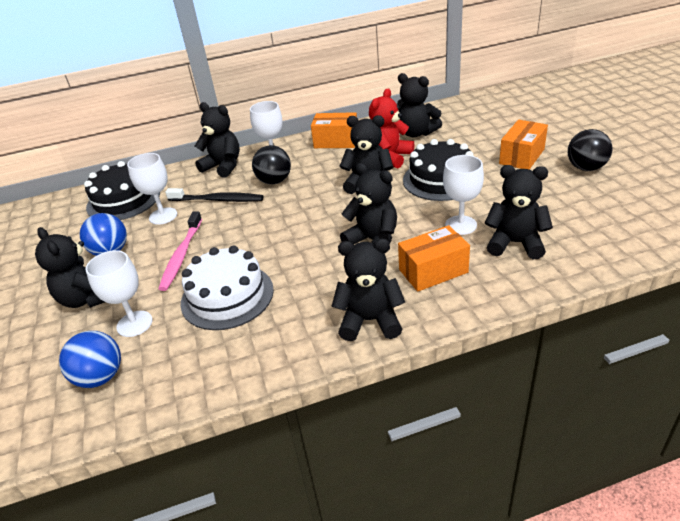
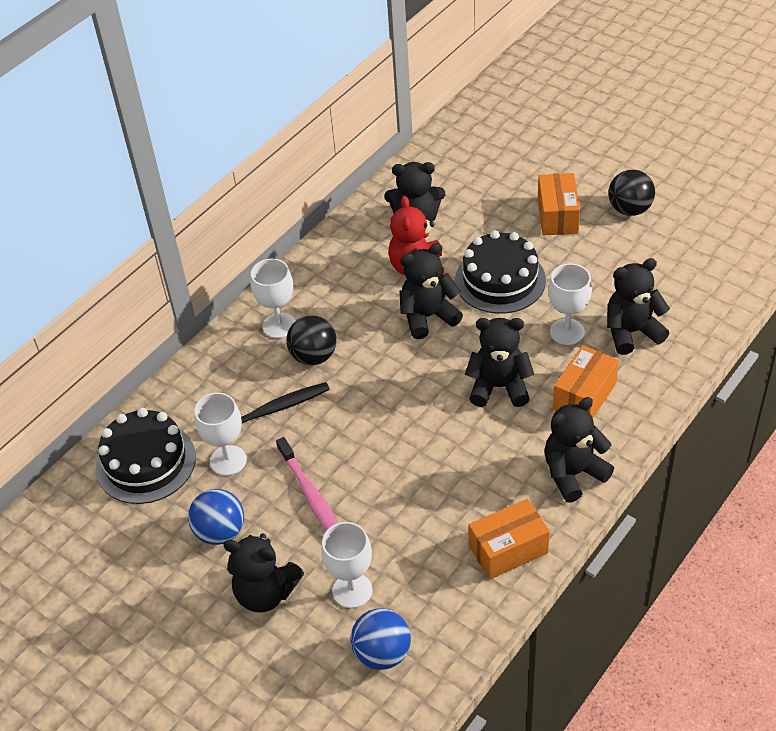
camera: 35 degrees left, 10 degrees up
(223, 166) = (223, 361): black teddy bear -> none
(227, 296) = (415, 516): white cake -> none
(336, 141) = (330, 268): orange box -> orange box (508, 549)

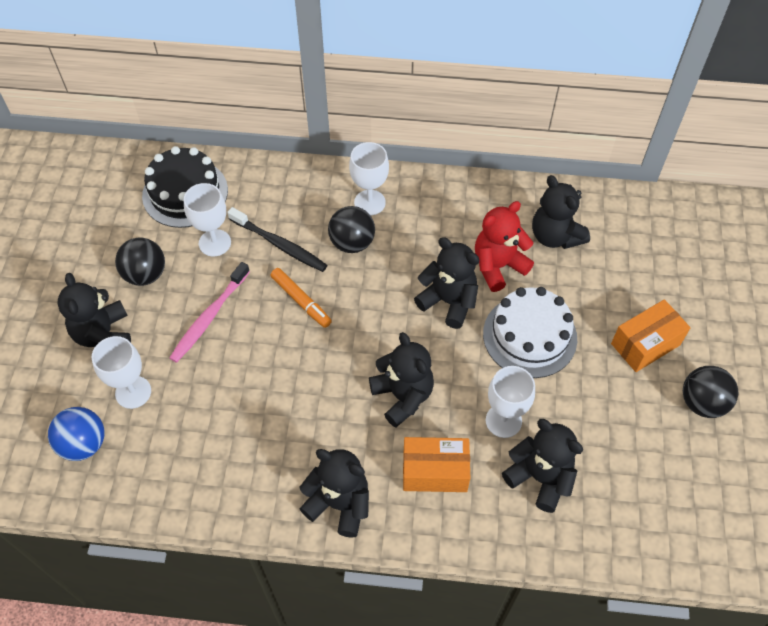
camera: 55 degrees right, 10 degrees up
(220, 532) = (145, 274): blue ball -> black ball
(347, 419) = (301, 300): none -> orange marker
(500, 280) = (529, 336): black cake -> white cake
(508, 549) = (229, 489): orange box -> none

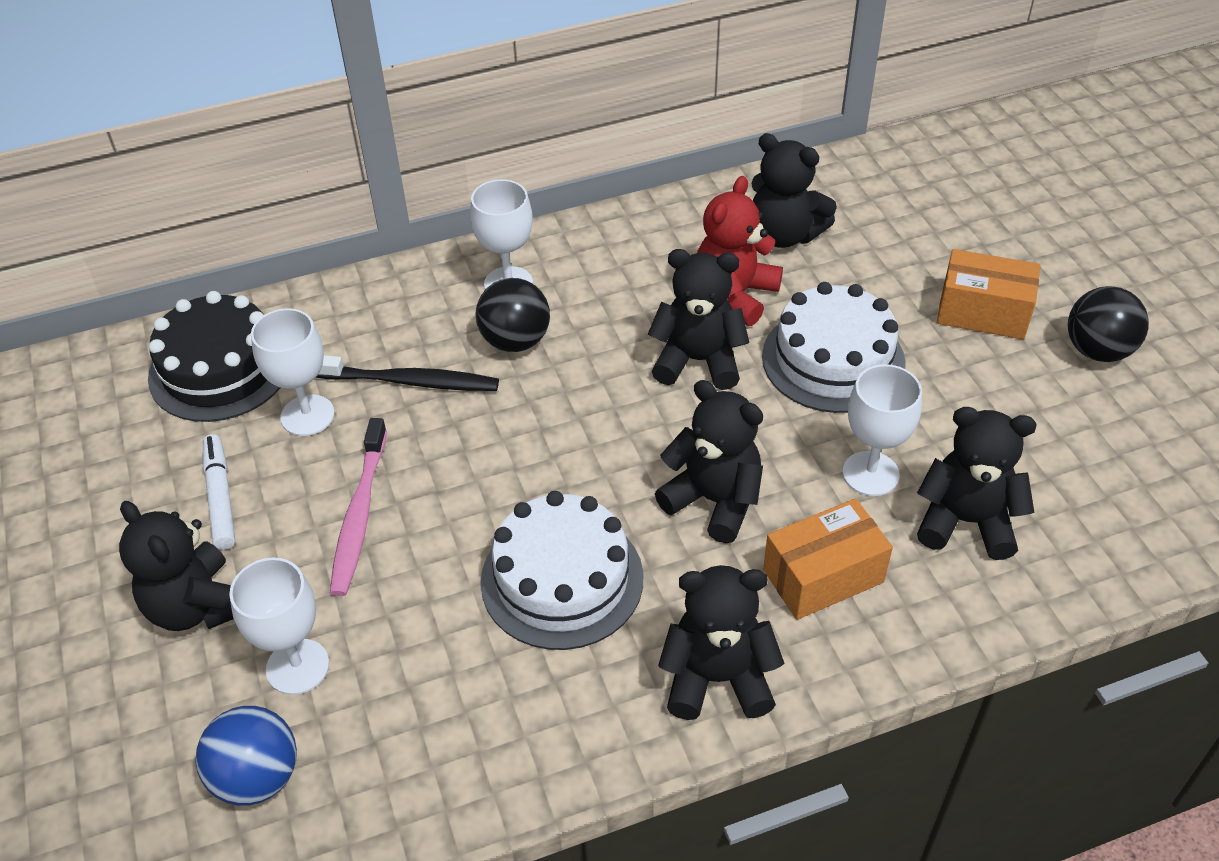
camera: 25 degrees left, 10 degrees down
(145, 274) = (220, 498): black ball -> white marker
(292, 405) = (562, 579): none -> white cake
(301, 300) = (487, 439): orange marker -> none
(645, 344) = (983, 312): orange box -> orange box turned 75 degrees clockwise

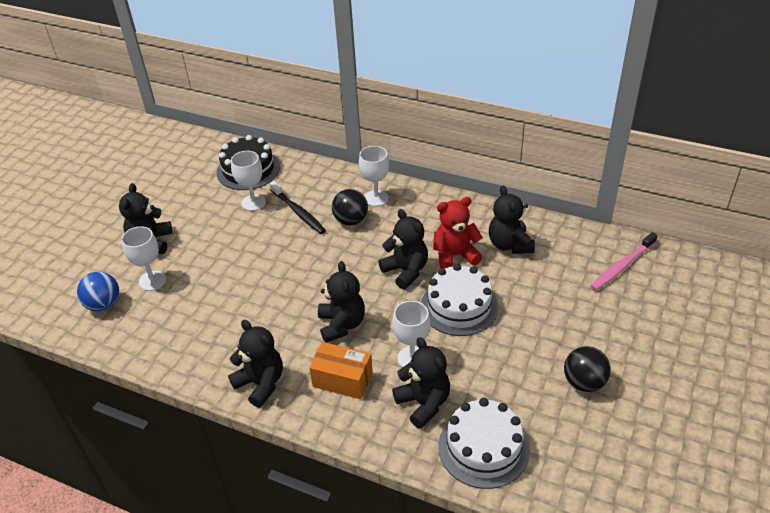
camera: 45 degrees right, 5 degrees down
(220, 498) = (197, 212): white marker -> none
(359, 515) = (227, 246): pink toothbrush -> pink toothbrush (622, 266)
(562, 579) = (257, 313): white cake -> white cake (483, 447)
(983, 312) = (552, 331): orange box -> none

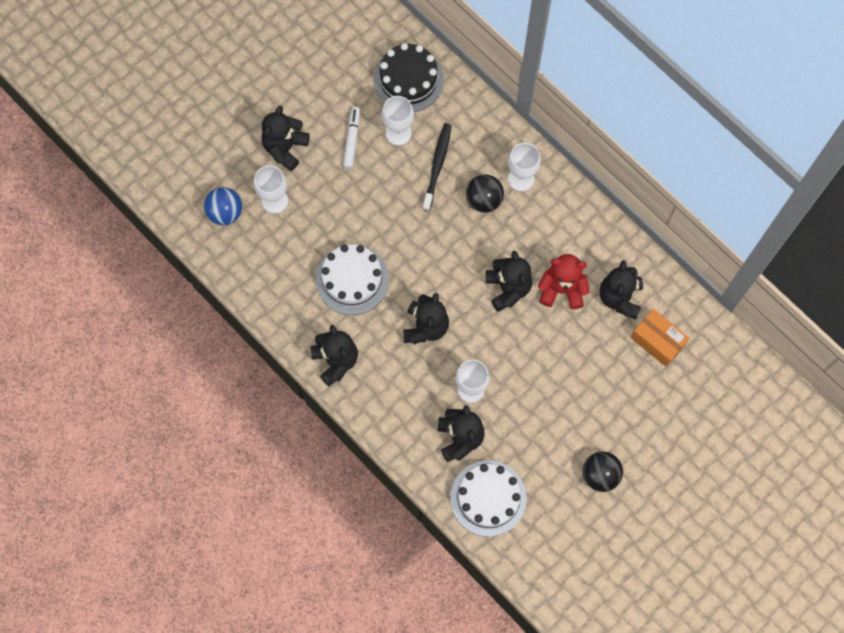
camera: 20 degrees right, 30 degrees up
(212, 219) = (351, 140): none -> white marker
(298, 212) = (437, 166): black toothbrush -> black toothbrush turned 150 degrees counterclockwise
(342, 380) = (404, 386): orange box -> orange box (657, 341)
(459, 306) = (537, 350): white cake -> white cake (352, 279)
(622, 266) = (708, 368): pink toothbrush -> none

